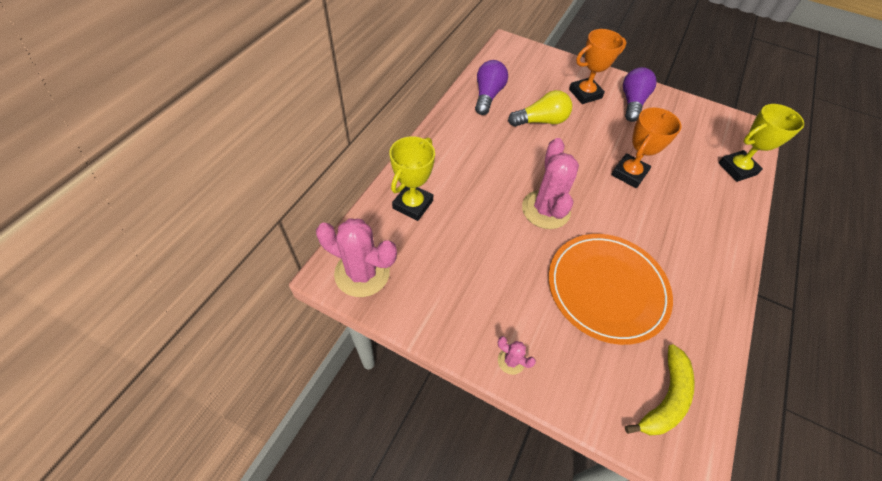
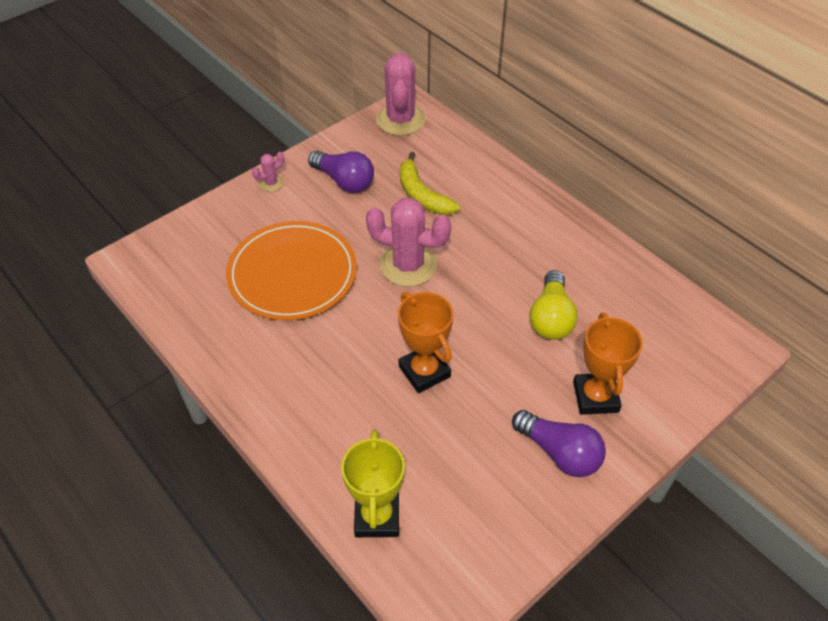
camera: 115 degrees right, 5 degrees down
(362, 273) = (400, 120): pink cactus -> pink cactus turned 45 degrees counterclockwise
(413, 204) = (461, 166): yellow trophy -> none
(488, 95) = (617, 279): purple light bulb -> purple light bulb (344, 181)
(665, 398) = (178, 266): yellow banana -> yellow banana (422, 195)

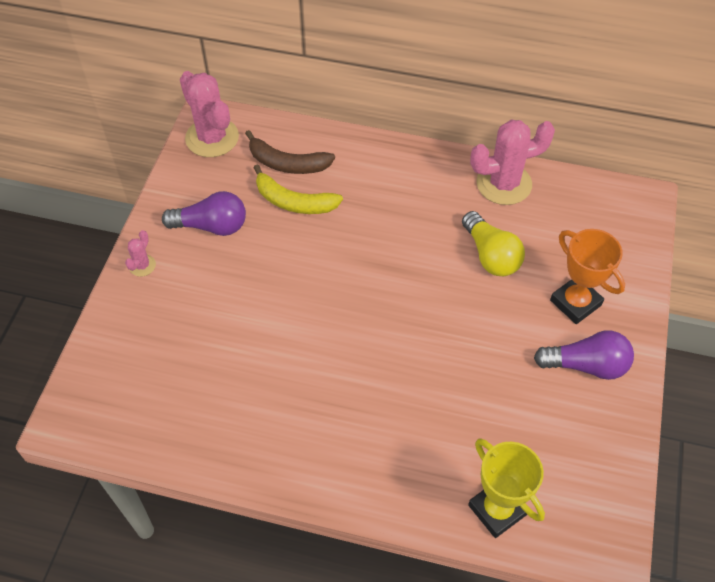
camera: 35 degrees left, 5 degrees up
(292, 274) = (241, 343): orange plate -> none
(408, 265) = (337, 275): pink cactus -> pink cactus (504, 184)
(424, 371) = (431, 363): orange trophy -> none
(442, 165) = (287, 163): none -> brown banana

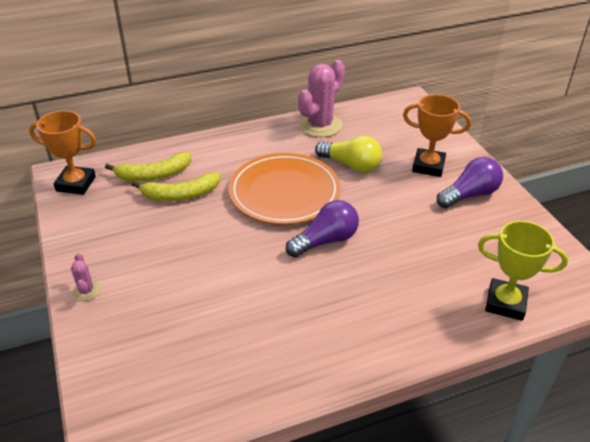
camera: 35 degrees left, 15 degrees down
(211, 226) = (126, 238): purple light bulb -> purple light bulb (325, 241)
(212, 138) = (76, 184): pink cactus -> orange trophy
(287, 163) = (154, 175): brown banana -> yellow banana
(393, 253) = (284, 192): none -> orange plate

